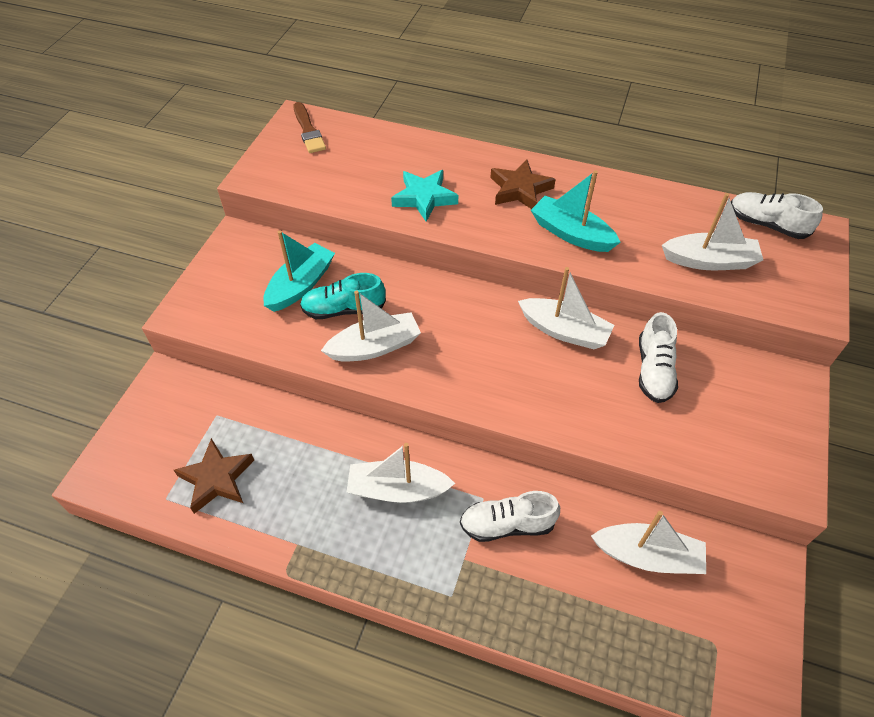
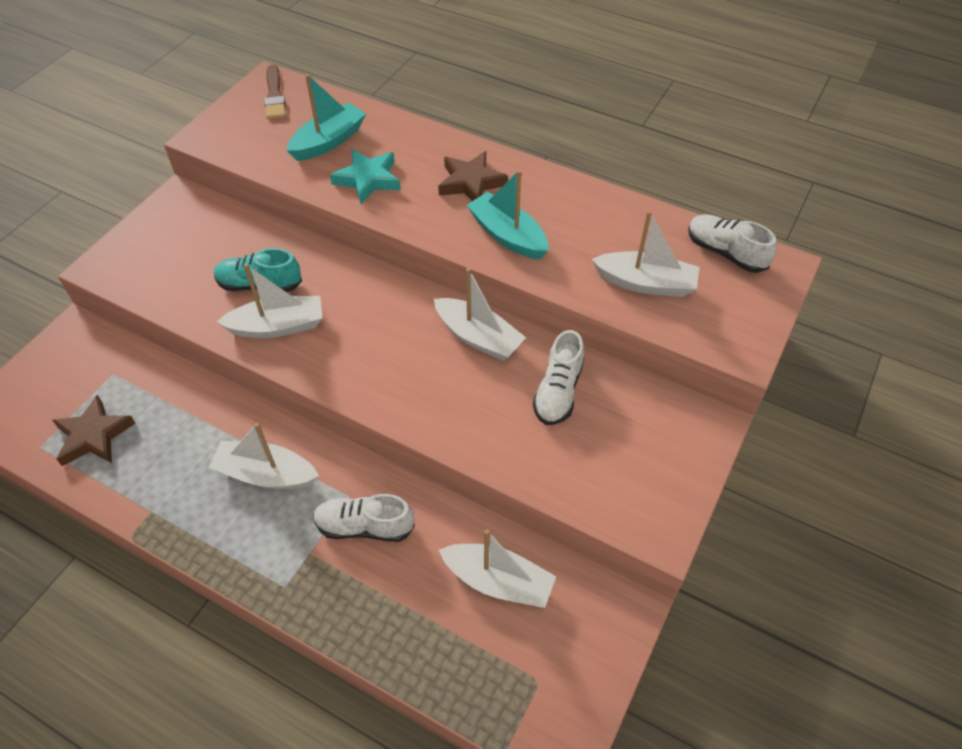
camera: 10 degrees right, 0 degrees up
(301, 285) = (225, 254): turquoise boat -> turquoise boat (328, 141)

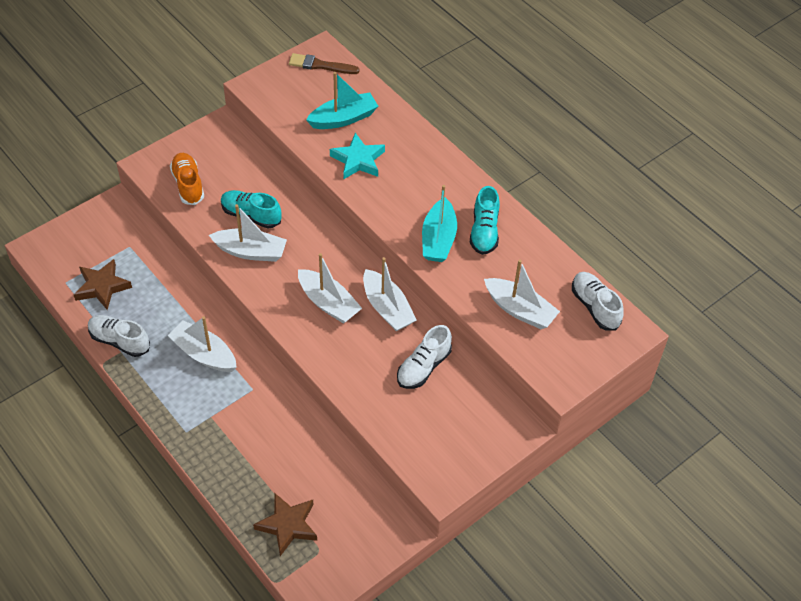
camera: 20 degrees right, 0 degrees up
(164, 274) = (188, 185): none -> orange shoe
(274, 95) = (320, 65): brown brush -> brown brush turned 90 degrees clockwise
(364, 526) = (254, 412): white shoe -> white shoe (120, 341)
(471, 183) = (433, 187): brown star -> brown star (288, 525)
(498, 581) = (325, 481): white boat -> white boat (328, 303)
(507, 235) = (438, 239): turquoise boat -> turquoise boat turned 150 degrees counterclockwise
(555, 211) = (484, 231): none -> turquoise shoe

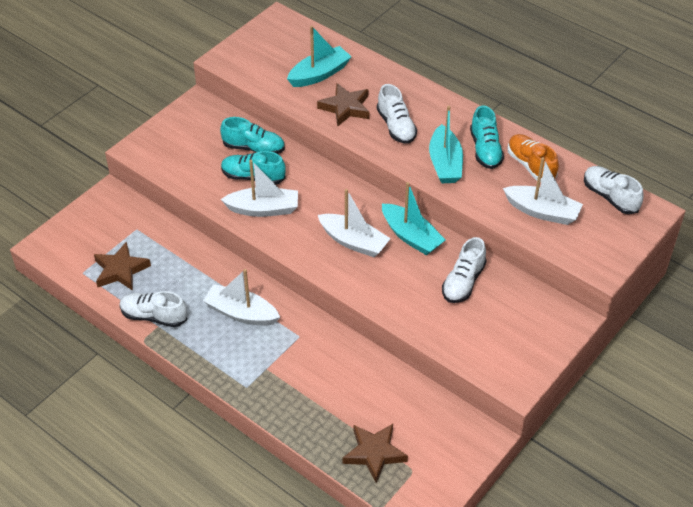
camera: 10 degrees left, 5 degrees down
(188, 185) = (183, 160): orange shoe -> orange shoe (531, 165)
(261, 184) = (254, 148): none -> turquoise shoe
(320, 65) = (282, 32): brown brush -> none
(358, 160) = (345, 108): turquoise star -> brown star
(387, 308) = (411, 236): white boat -> turquoise boat
(402, 190) = (396, 126): none -> white shoe

